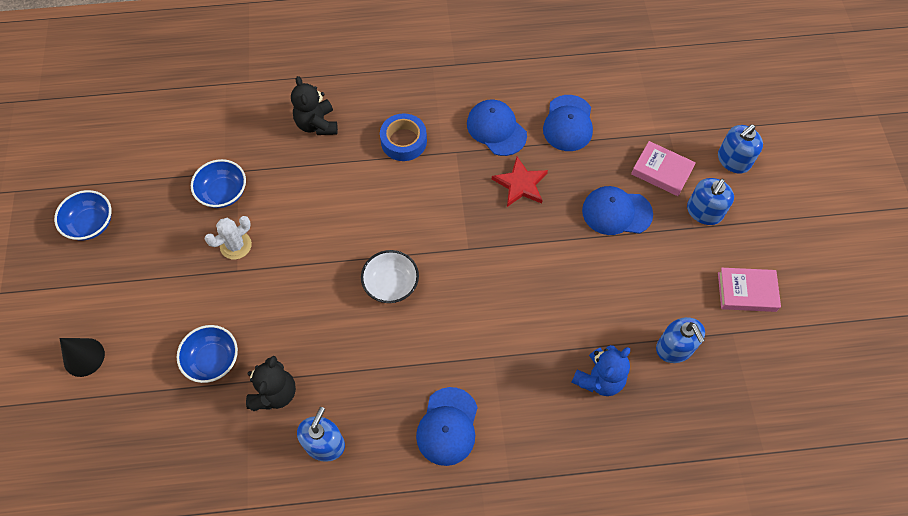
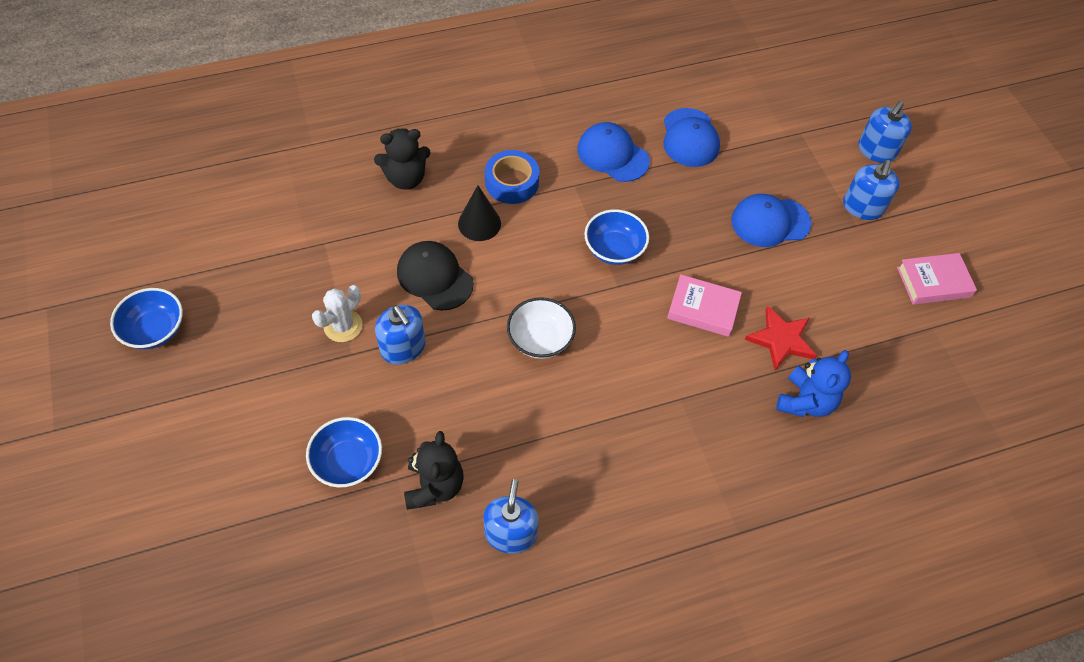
camera: 15 degrees left, 5 degrees down
(84, 357) = (182, 487): black cone -> black cone (479, 223)
(223, 193) = (312, 269): blue bowl -> blue bowl (614, 249)
(317, 124) = (406, 178): black teddy bear -> black teddy bear turned 75 degrees counterclockwise
(319, 216) = (434, 277): none -> black cap
(447, 426) = (650, 485): blue cap -> none
(520, 184) = (656, 208): red star -> red star (781, 340)
(662, 171) = (805, 172): pink book -> pink book (703, 309)
(674, 348) = (876, 354): blue soap dispenser -> blue soap dispenser (403, 348)

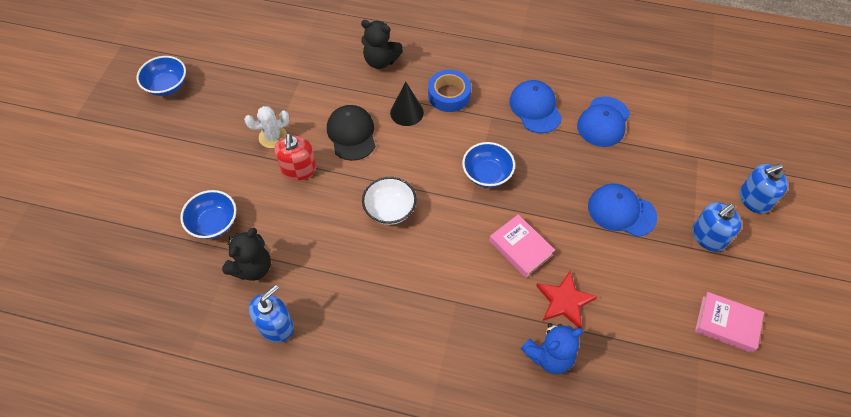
camera: 35 degrees right, 0 degrees up
(403, 348) = (298, 169): blue soap dispenser -> red soap dispenser

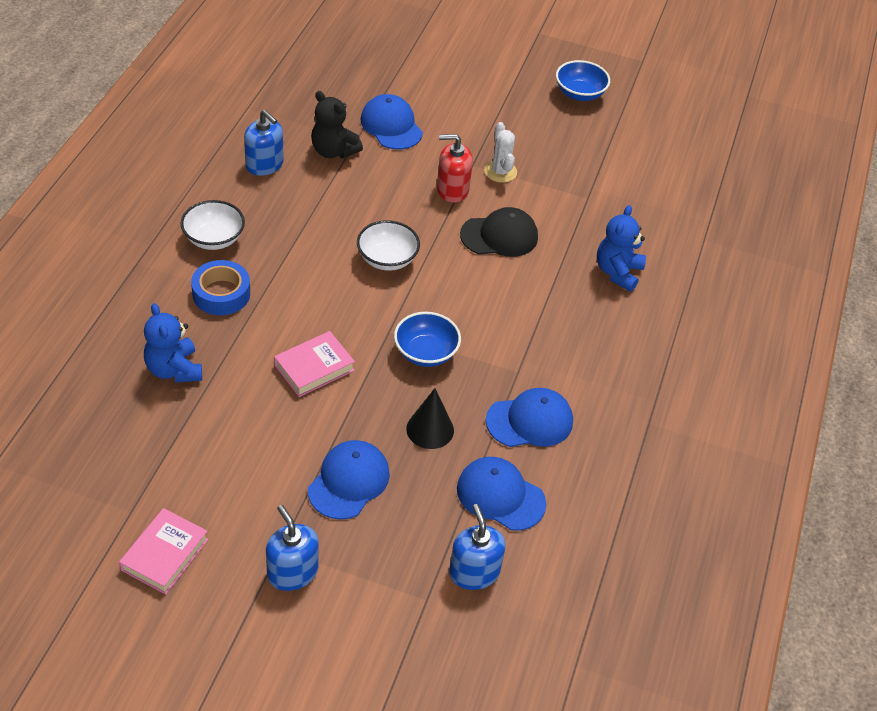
camera: 90 degrees right, 10 degrees down
(214, 223) = (391, 126): blue bowl -> blue cap
(380, 61) = (617, 272): black teddy bear -> blue teddy bear
(385, 354) = (214, 239): none -> white bowl
(406, 112) = (530, 288): black cone -> black cone (430, 429)
(449, 95) = (557, 333): blue tape -> blue tape (221, 294)
(564, 301) = (236, 396): red star -> none
(754, 199) = (343, 651): blue soap dispenser -> blue soap dispenser (474, 572)

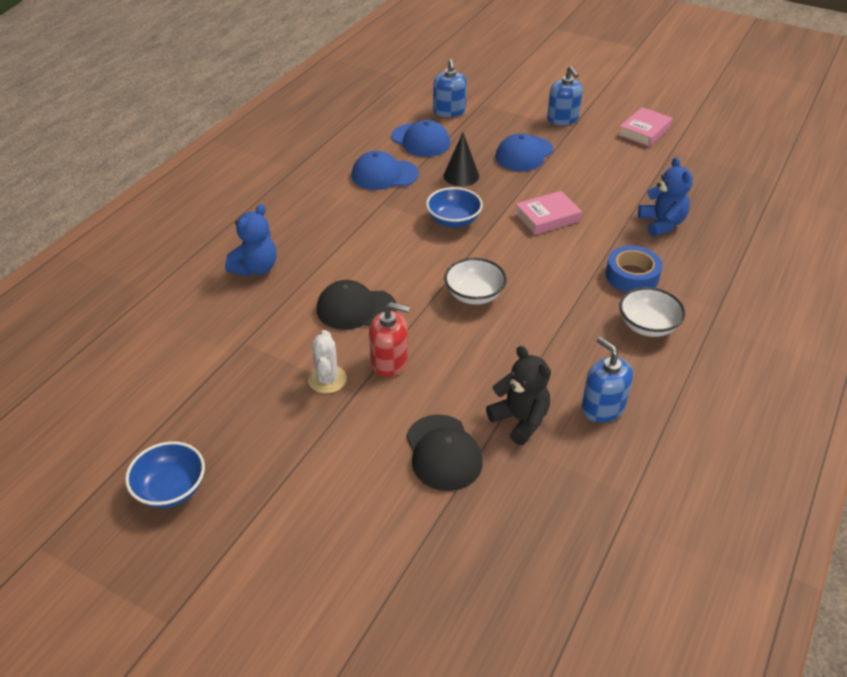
camera: 165 degrees left, 5 degrees down
(391, 126) = (443, 452): blue cap -> black cap

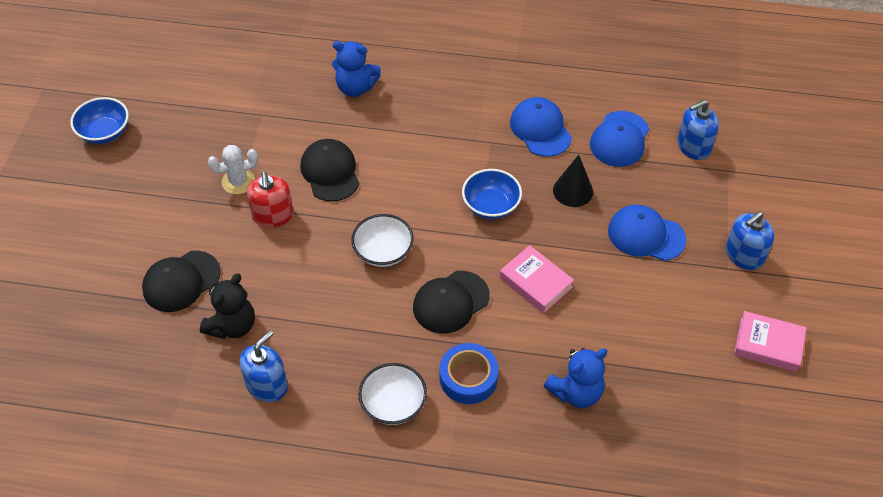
camera: 70 degrees right, 10 degrees up
(549, 267) = (451, 302): none -> black cap

